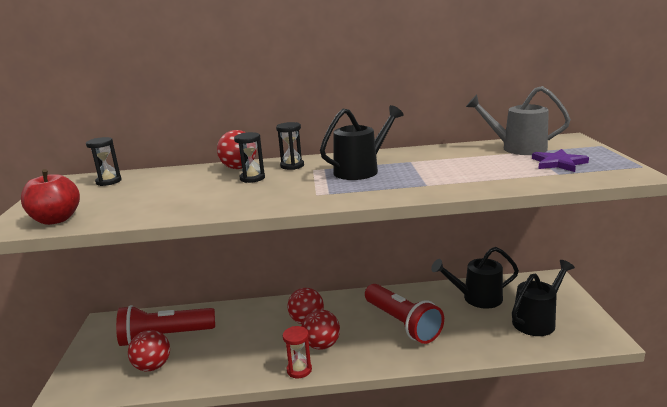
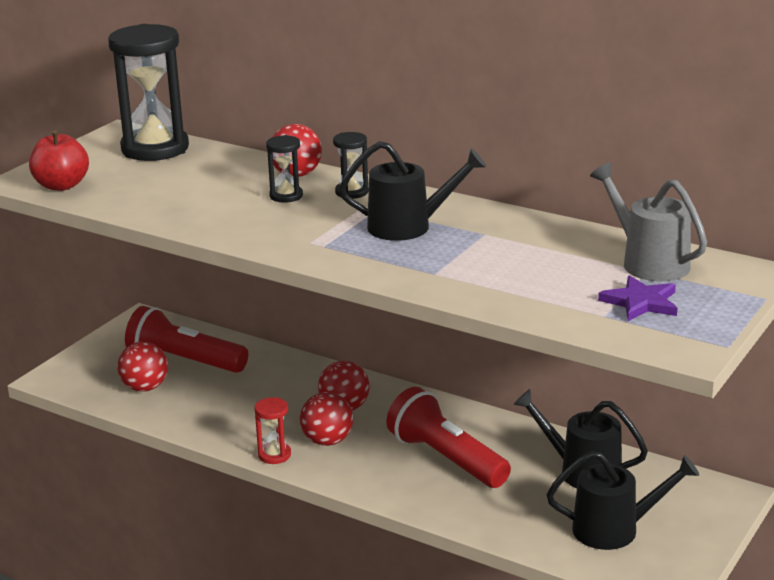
camera: 35 degrees right, 5 degrees up
(108, 181) = (155, 149): black hourglass -> black hourglass, size x2.19
(402, 323) = (446, 458): red flashlight -> red flashlight turned 135 degrees clockwise

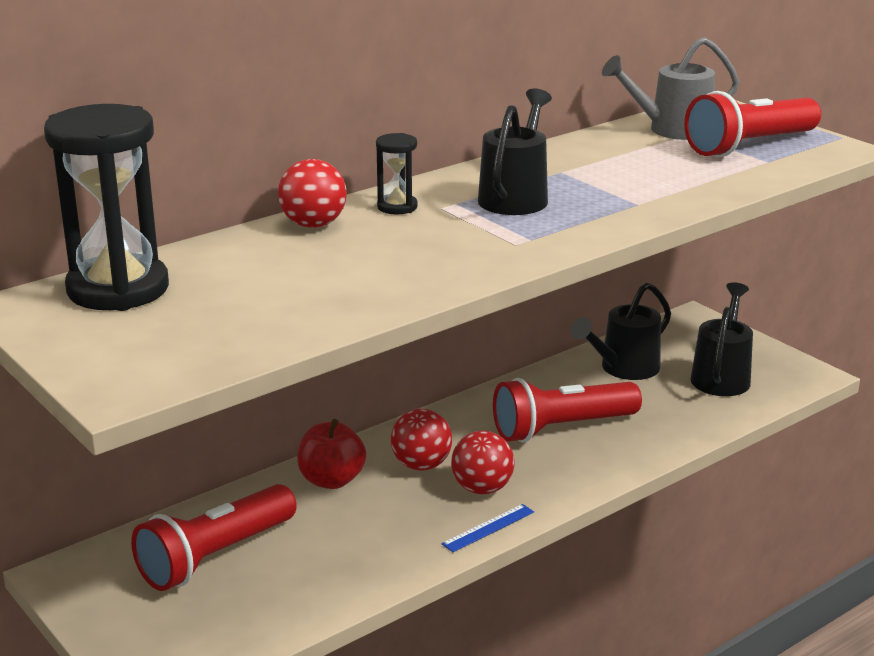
camera: 70 degrees left, 0 degrees up
(61, 185) = (176, 363): red apple -> red apple (331, 480)
(145, 387) = (256, 599): red ball -> none
(274, 455) = (488, 528): red hourglass -> blue ruler
(286, 196) = (372, 238): black hourglass -> none
(641, 302) = (749, 146): purple star -> red flashlight

